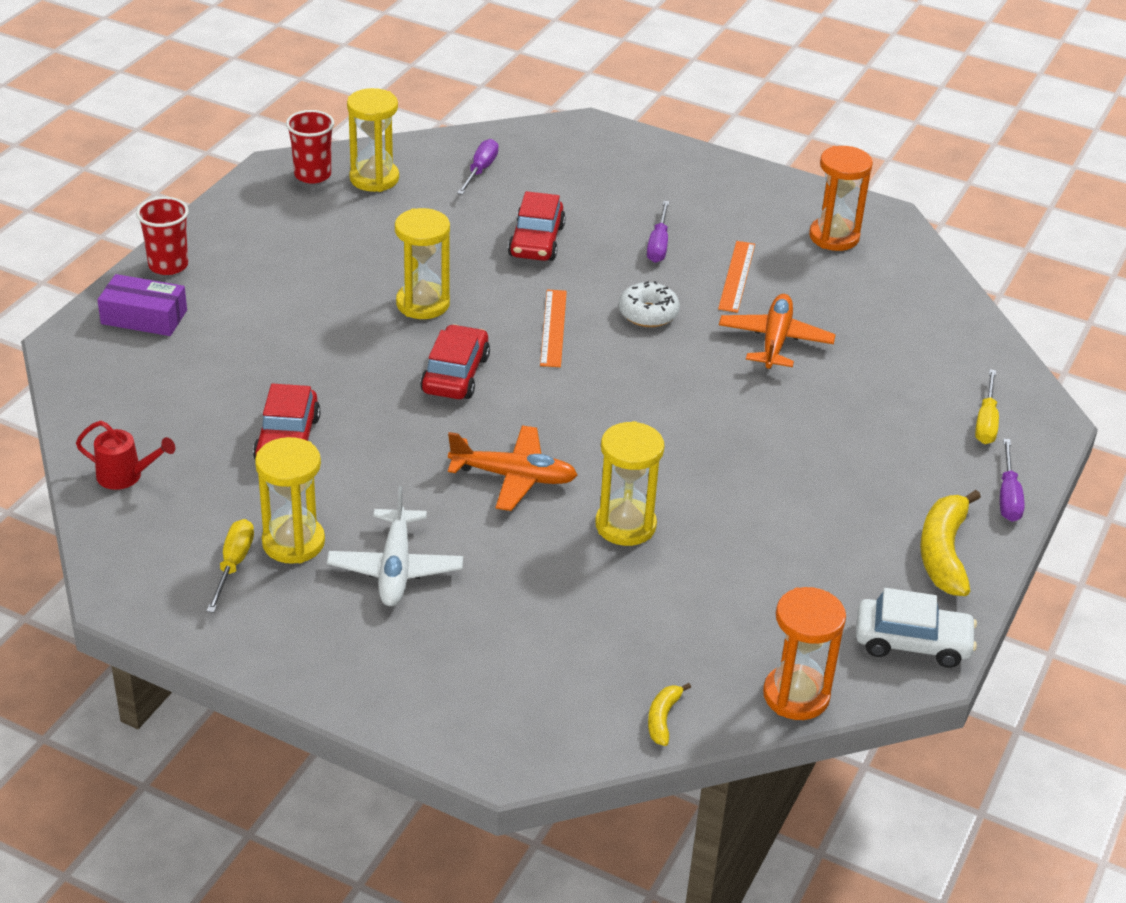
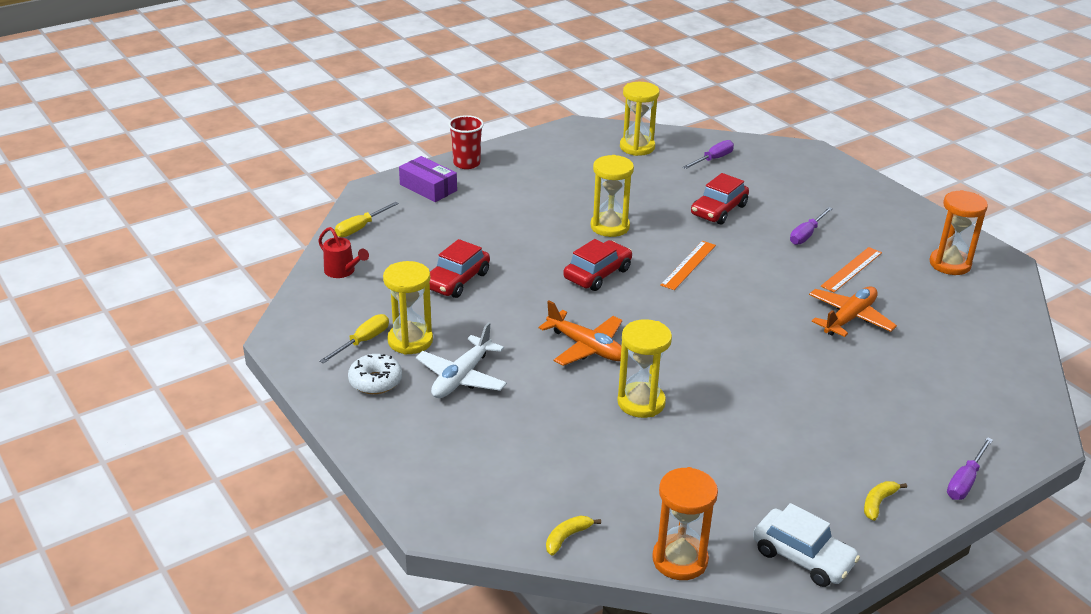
camera: 30 degrees right, 5 degrees down
(312, 175) = (598, 136): red cup -> none
(648, 313) = (765, 275): white donut -> white donut (375, 381)
(944, 553) = (878, 503): yellow banana -> yellow banana, size x0.51
(986, 422) = (985, 423): yellow screwdriver -> yellow screwdriver (360, 228)

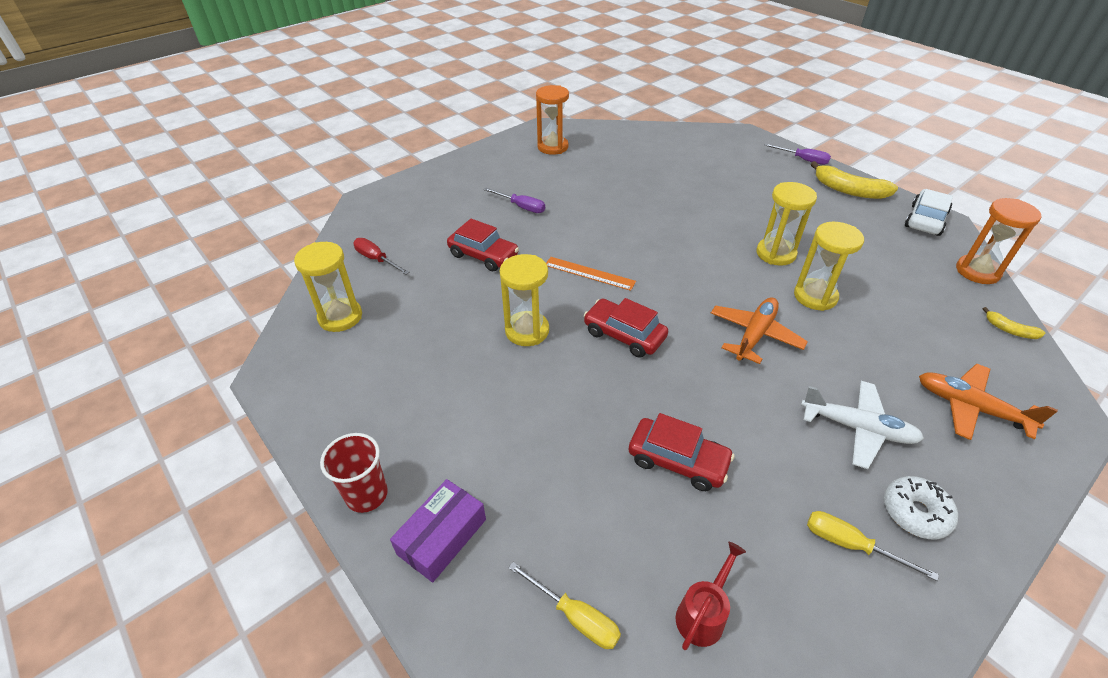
camera: 95 degrees left, 10 degrees up
(410, 341) = (821, 490): yellow hourglass -> yellow hourglass (775, 253)
(713, 159) = (376, 259): purple screwdriver -> red screwdriver
(849, 318) = (643, 192): orange plane -> orange plane (970, 407)
(851, 269) = (572, 188): orange ruler -> none
(878, 503) = (849, 190): yellow banana -> yellow banana, size x1.96

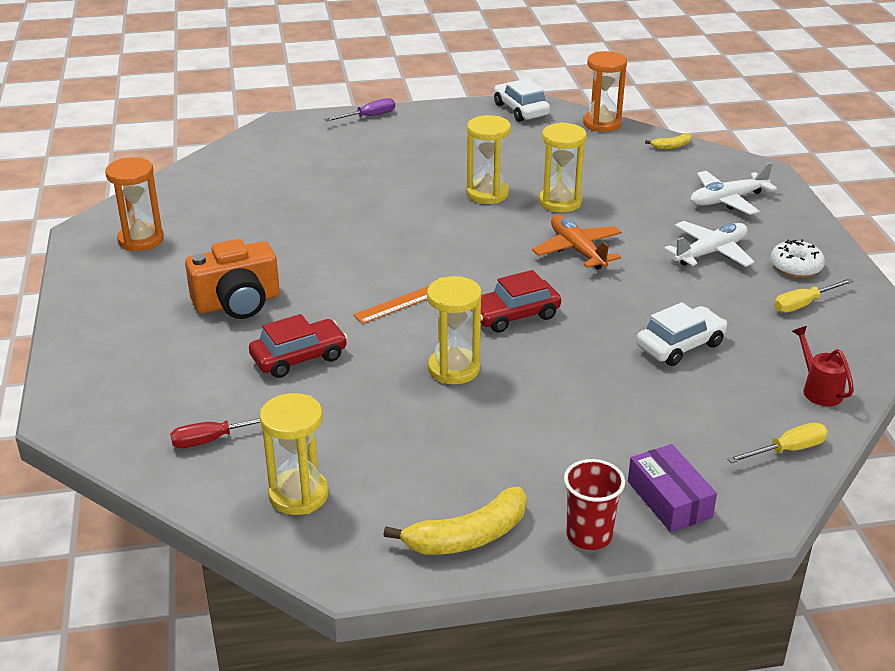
camera: 60 degrees left, 10 degrees down
(521, 207) = (237, 303): purple screwdriver -> orange camera
(677, 461) = (680, 345): red car -> white car
(849, 190) = (442, 120): yellow banana -> yellow banana (467, 536)
(970, 407) = (727, 200): orange plane -> white plane

